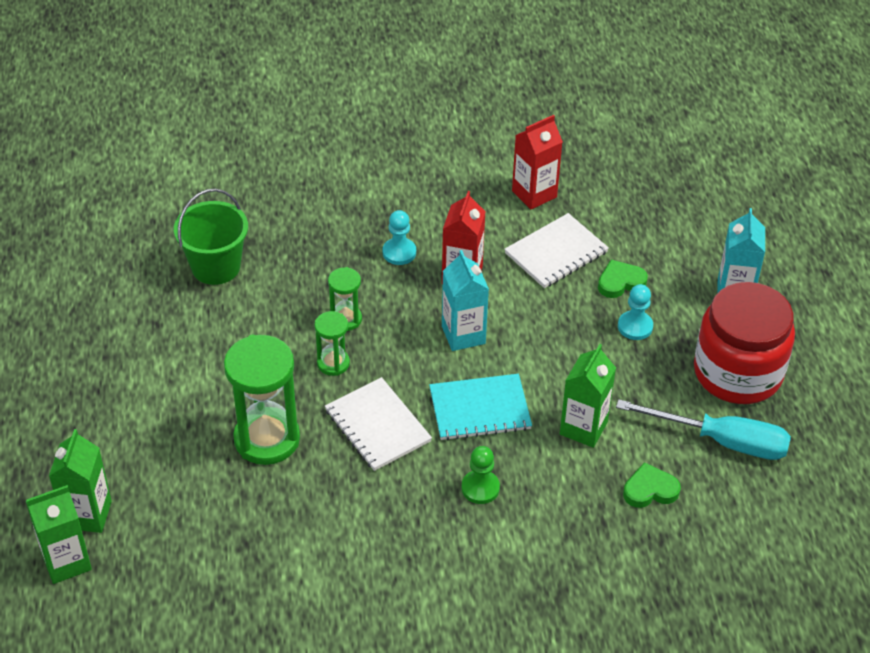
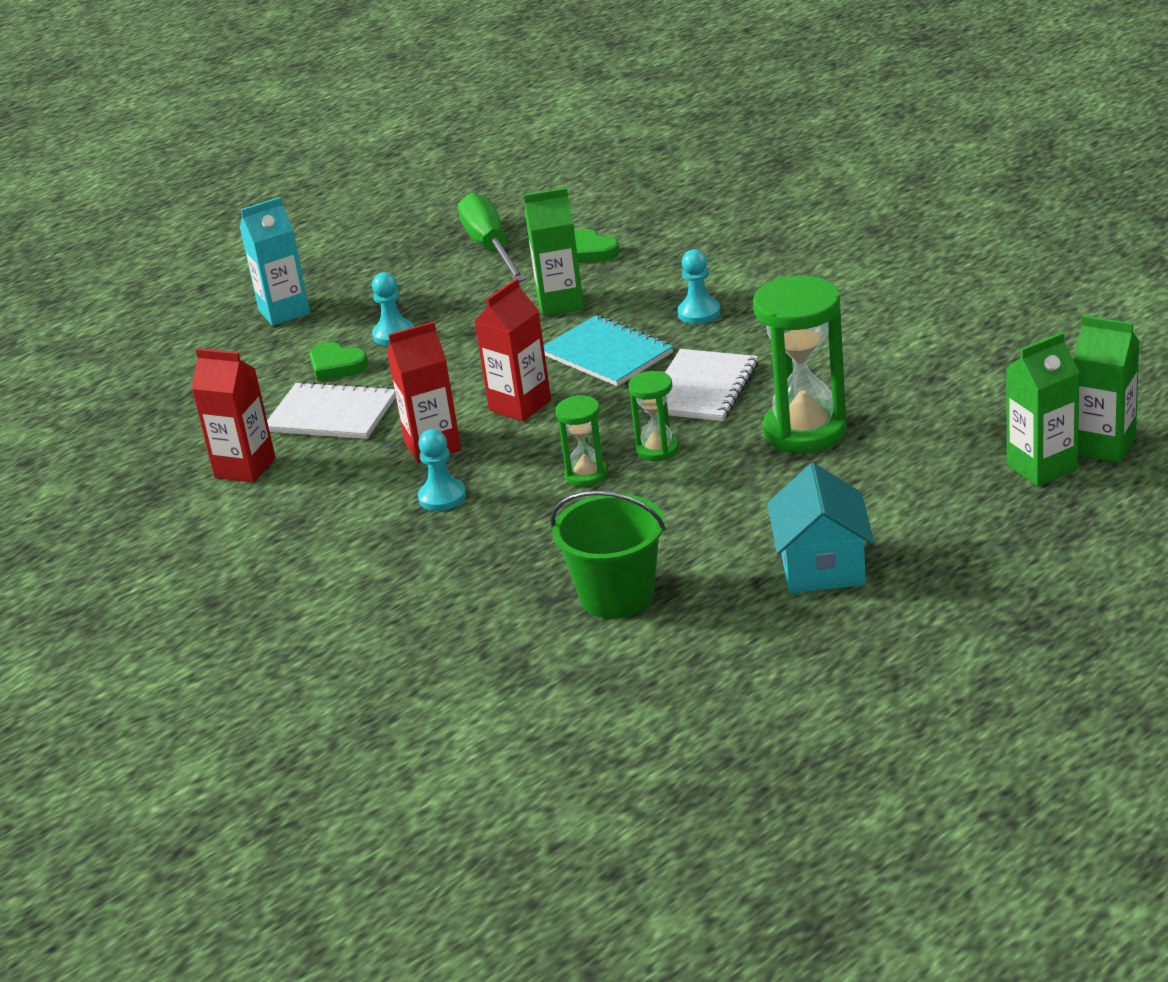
camera: 120 degrees left, 15 degrees down
(132, 356) = (822, 567): none -> turquoise house
(463, 335) = (520, 405): turquoise carton -> red carton
(480, 488) = (699, 313): green pawn -> turquoise pawn
(722, 441) = (491, 248): turquoise screwdriver -> green screwdriver
(737, 372) = (395, 272): red jar -> none

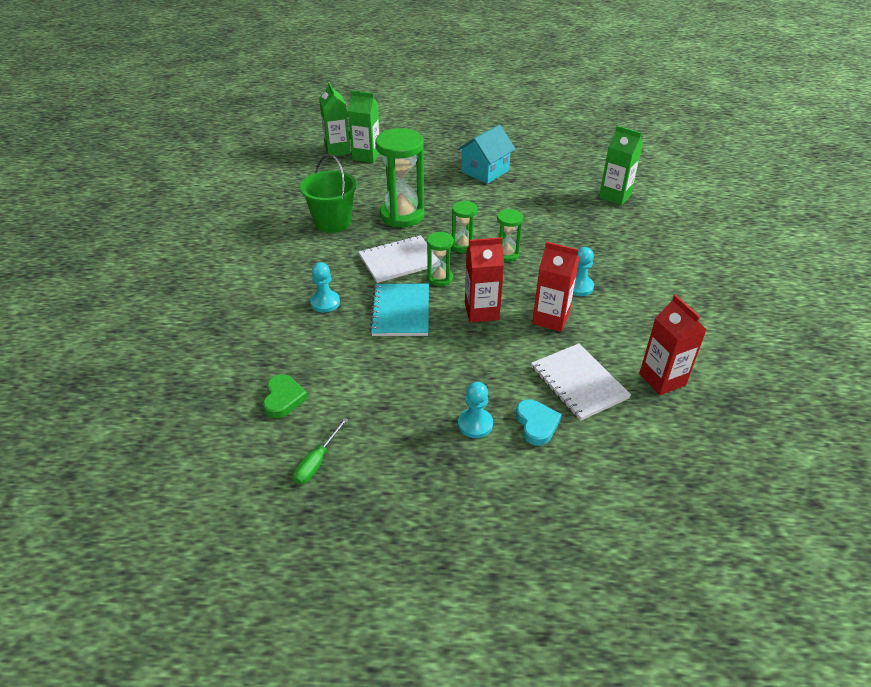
camera: 140 degrees left, 10 degrees up
(284, 312) = (514, 522): turquoise carton -> none
(336, 366) = (536, 424): green heart -> turquoise heart
(491, 248) = (317, 462): green screwdriver -> green screwdriver, size x0.51
(560, 303) = (363, 368): green carton -> green carton (615, 196)
(617, 596) = (564, 203): green bucket -> green bucket (332, 222)
(621, 403) = (439, 278): none -> green hourglass

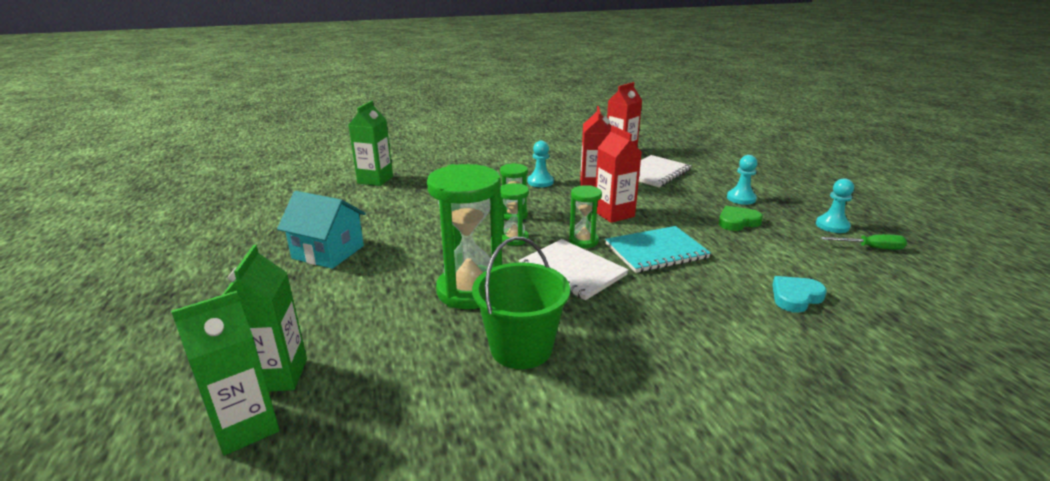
camera: 110 degrees left, 15 degrees down
(283, 398) = (846, 283): green heart -> green heart (737, 222)
(325, 302) = (694, 301): turquoise pawn -> turquoise pawn (832, 226)
(536, 424) = (711, 181): turquoise heart -> turquoise heart (795, 297)

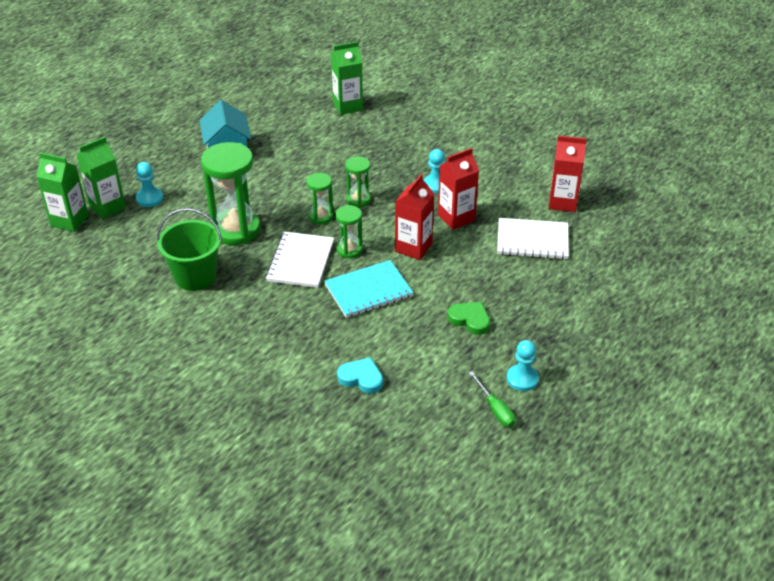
camera: 55 degrees right, 15 degrees up
(656, 251) = (368, 290): turquoise notebook -> turquoise notebook turned 60 degrees counterclockwise
(741, 198) = (527, 310): turquoise pawn -> turquoise pawn (149, 198)

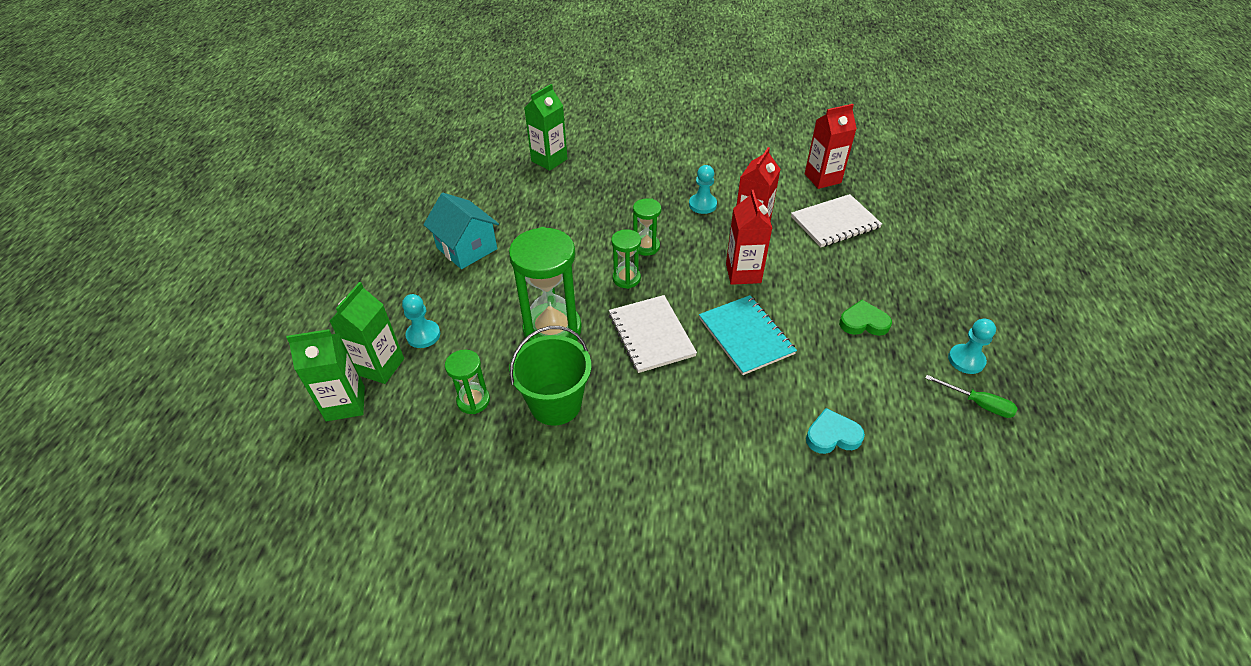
camera: 30 degrees left, 5 degrees up
(349, 250) = (687, 301): green hourglass -> green hourglass (473, 401)
(368, 290) = (746, 336): turquoise notebook -> turquoise notebook turned 60 degrees counterclockwise

